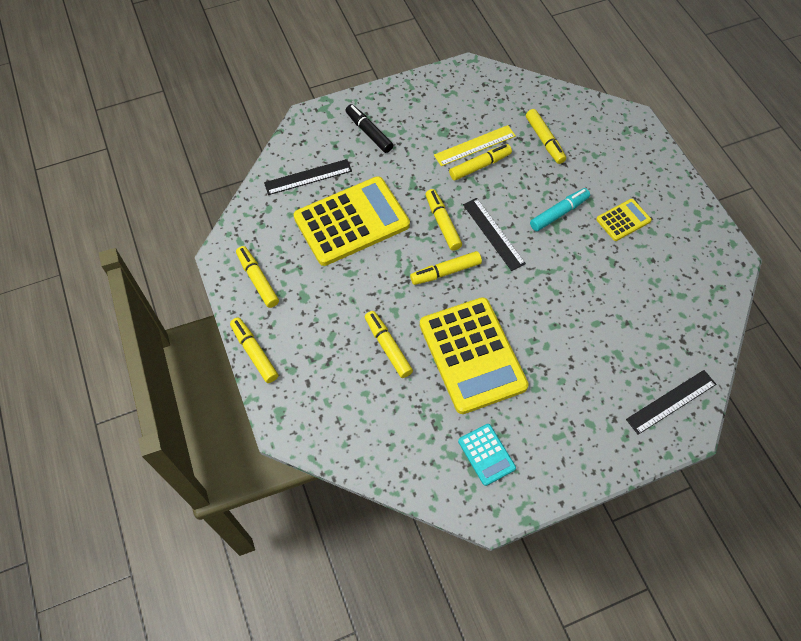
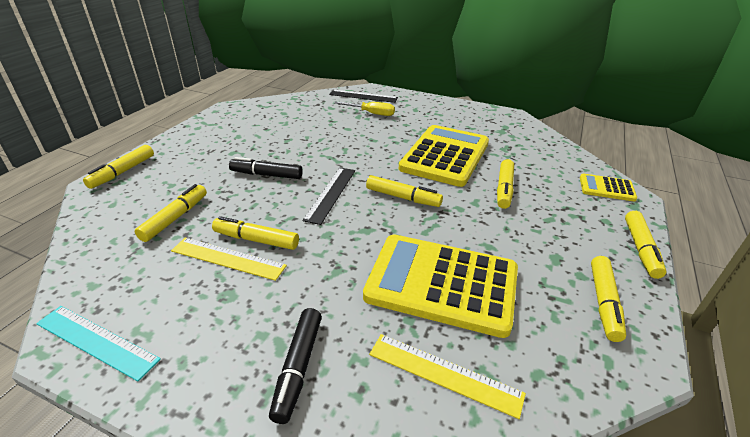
camera: 135 degrees left, 25 degrees down
(308, 177) = (444, 373): black ruler -> yellow ruler
(442, 223) = (358, 224): yellow marker -> yellow marker (123, 172)
(460, 78) = (97, 341): none -> turquoise ruler
(486, 454) = (489, 127): turquoise calculator -> none
(558, 213) = (267, 175): turquoise marker -> black marker
(614, 371) = (371, 113): none -> yellow screwdriver
(623, 220) = (240, 148): yellow calculator -> yellow calculator (606, 188)

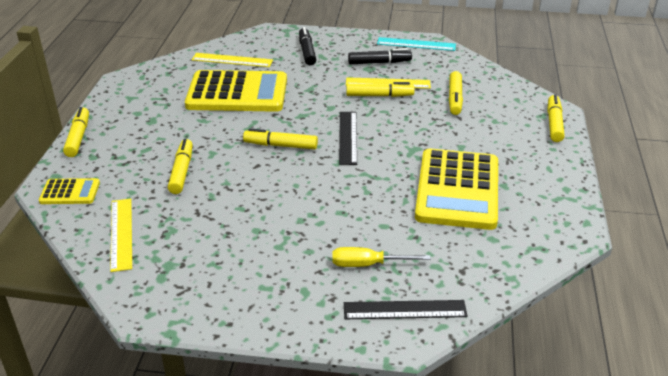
camera: 165 degrees right, 0 degrees up
(267, 175) = (422, 144): black marker -> black marker (379, 62)
(445, 156) = (246, 203): yellow calculator -> yellow calculator (457, 190)
(543, 152) = (121, 234): none -> yellow ruler
(604, 302) = (129, 100): yellow marker -> none

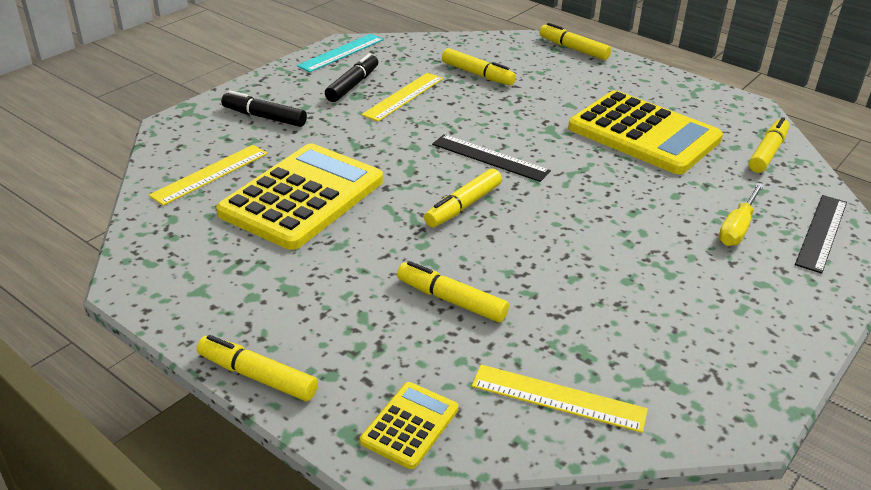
camera: 60 degrees left, 0 degrees up
(379, 95) = (424, 110): yellow marker -> yellow marker (767, 152)

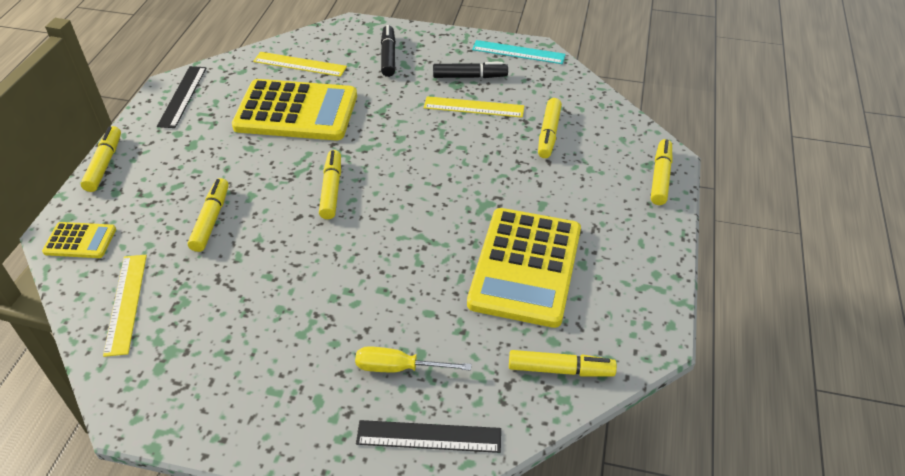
camera: 65 degrees right, 10 degrees up
(463, 206) = (331, 190): yellow marker -> yellow marker turned 75 degrees clockwise
(490, 157) = (412, 183): black ruler -> black ruler (183, 96)

